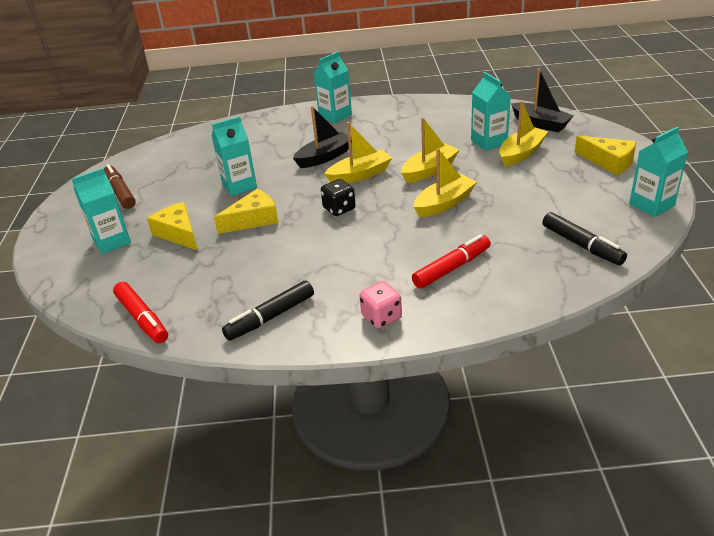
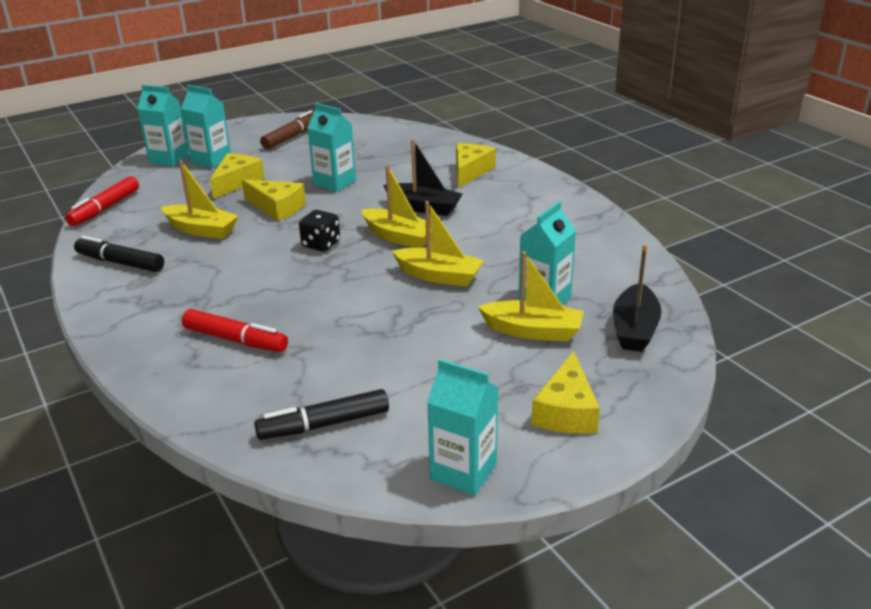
camera: 60 degrees right, 5 degrees down
(288, 129) = (470, 171): none -> yellow cheese
(335, 116) = (523, 187): turquoise carton -> turquoise carton (169, 159)
(381, 317) = (134, 319): pink dice -> none
(444, 203) = (368, 304): yellow boat -> yellow boat (201, 230)
(582, 245) = (324, 424): black marker -> black marker turned 45 degrees clockwise

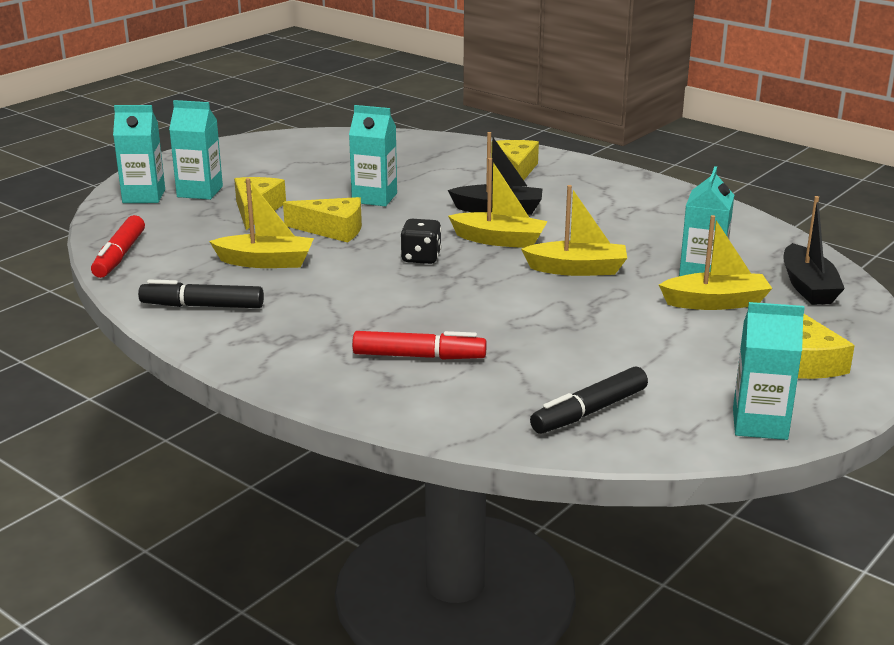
camera: 20 degrees left, 5 degrees down
(291, 137) = (274, 158): brown marker -> none

